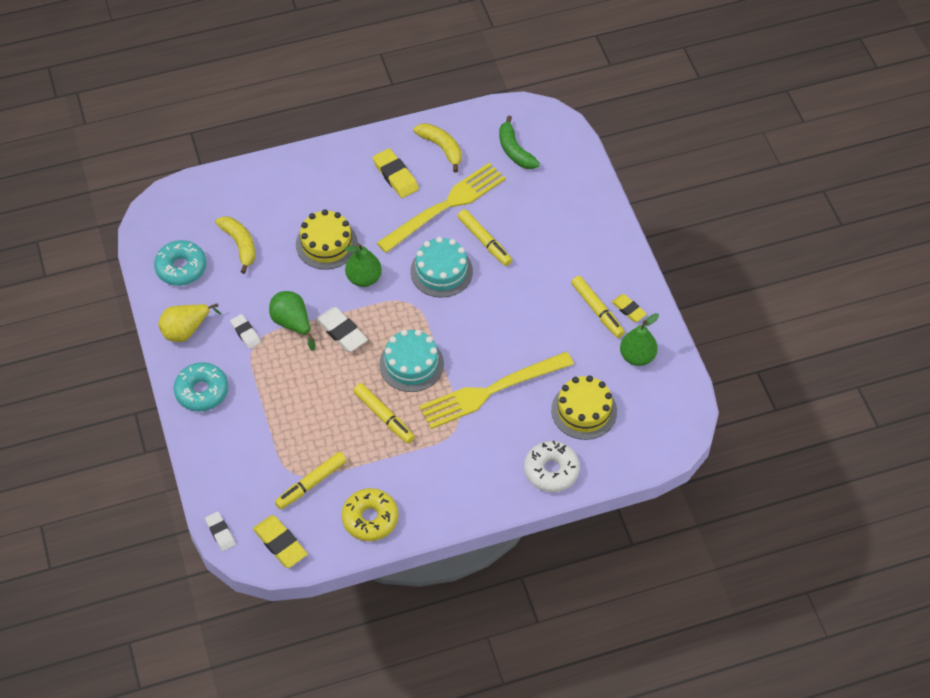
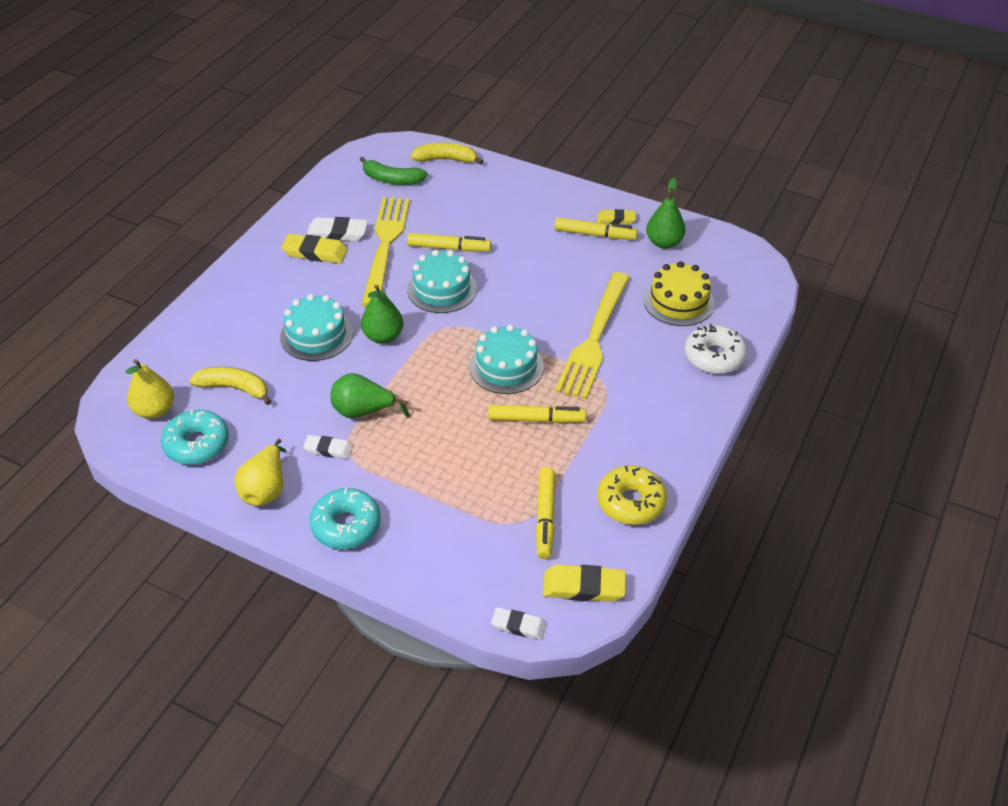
camera: 45 degrees left, 10 degrees down
(183, 224) = (155, 410): none -> yellow pear
(326, 244) = (316, 335): yellow cake -> turquoise cake
(341, 332) = (416, 386): white eraser -> white eraser (337, 233)
(441, 148) = (330, 212): yellow banana -> yellow banana (446, 159)

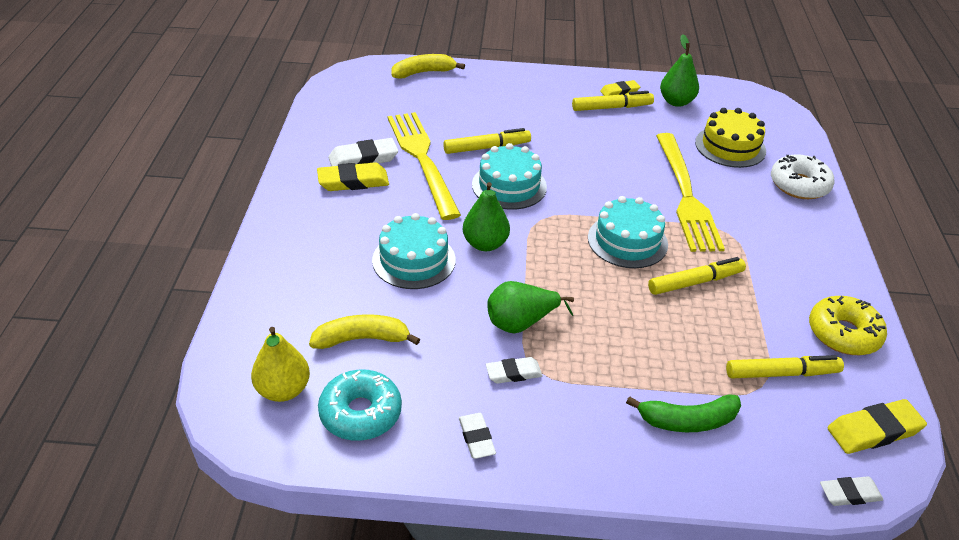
camera: 25 degrees left, 5 degrees down
(266, 489) = (476, 438): yellow pear -> white eraser
(346, 525) = (594, 449): turquoise donut -> none
(392, 179) = (383, 99): green banana -> green banana (687, 421)
(545, 517) = (781, 373): yellow marker -> yellow marker turned 75 degrees counterclockwise

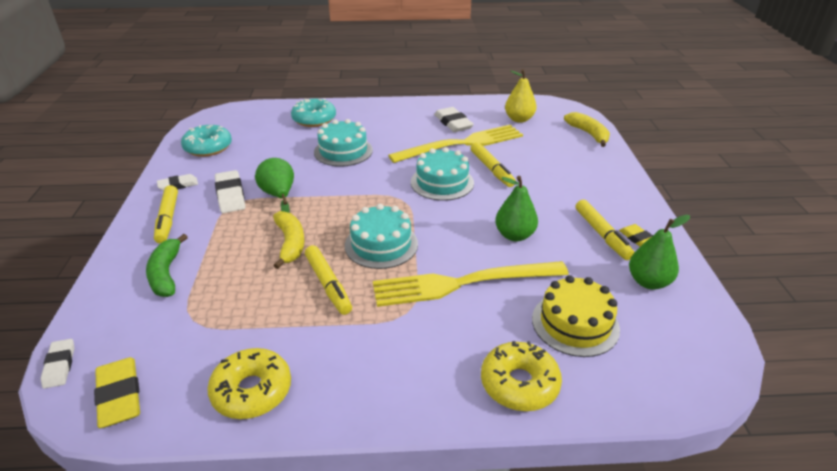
camera: 85 degrees right, 5 degrees down
(283, 390) = (230, 125): yellow pear -> yellow pear (519, 119)
(301, 287) = (314, 119): none -> turquoise donut
(353, 181) = (424, 122): yellow eraser -> none
(362, 339) = (268, 142): yellow banana -> yellow banana (290, 243)
(485, 244) = (365, 176): green pear -> green pear (514, 235)
(513, 373) = (230, 195): white eraser -> white eraser, size x1.58
(781, 373) = (205, 335): yellow marker -> yellow marker (168, 219)
(799, 185) = (519, 384): white donut -> yellow donut

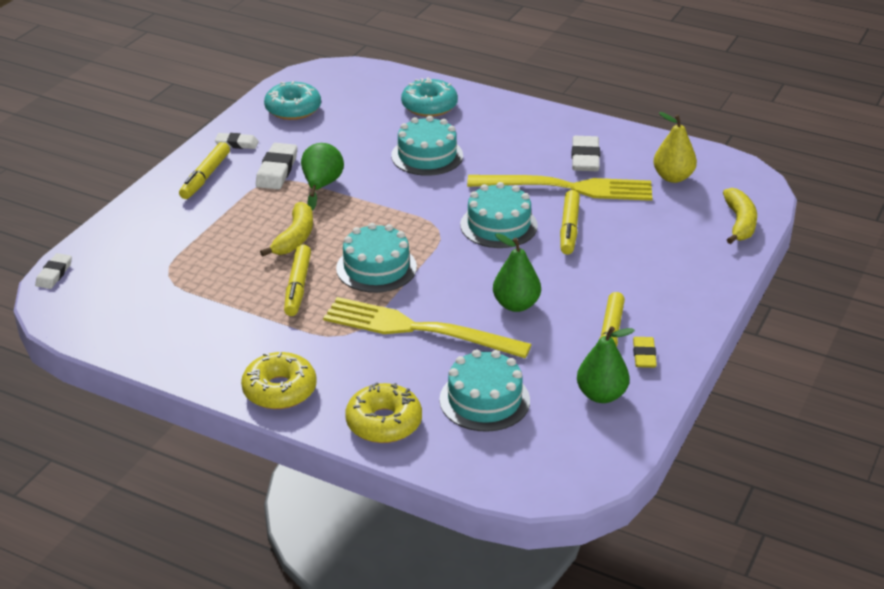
camera: 30 degrees right, 0 degrees up
(119, 395) = (82, 311): yellow eraser -> none
(166, 274) = (172, 228): green banana -> none
(252, 391) = (175, 345): yellow donut -> yellow donut (279, 390)
(575, 323) = (484, 400): yellow cake -> turquoise cake

